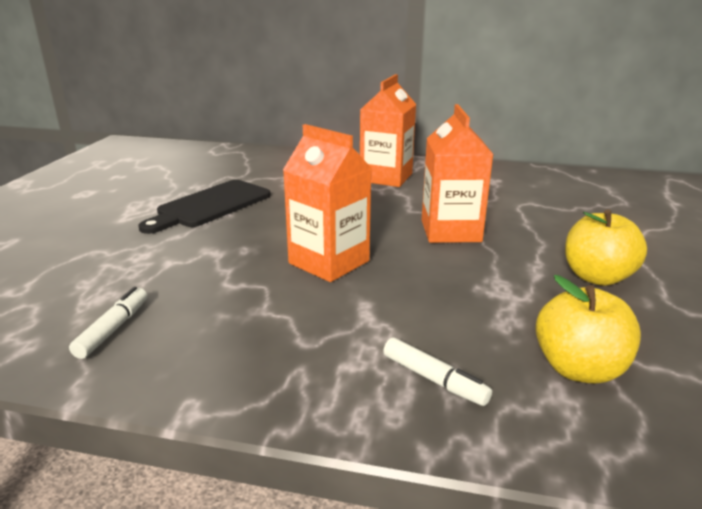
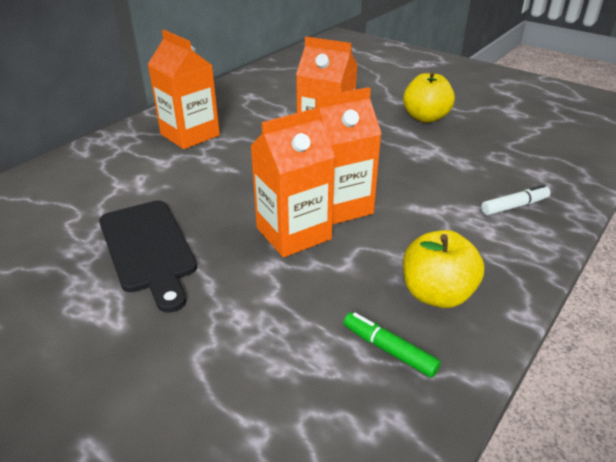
camera: 65 degrees left, 10 degrees up
(113, 329) = (389, 350): white marker -> green marker
(266, 251) = (293, 233): none -> orange carton
(578, 369) = (517, 159): yellow apple -> yellow apple (436, 294)

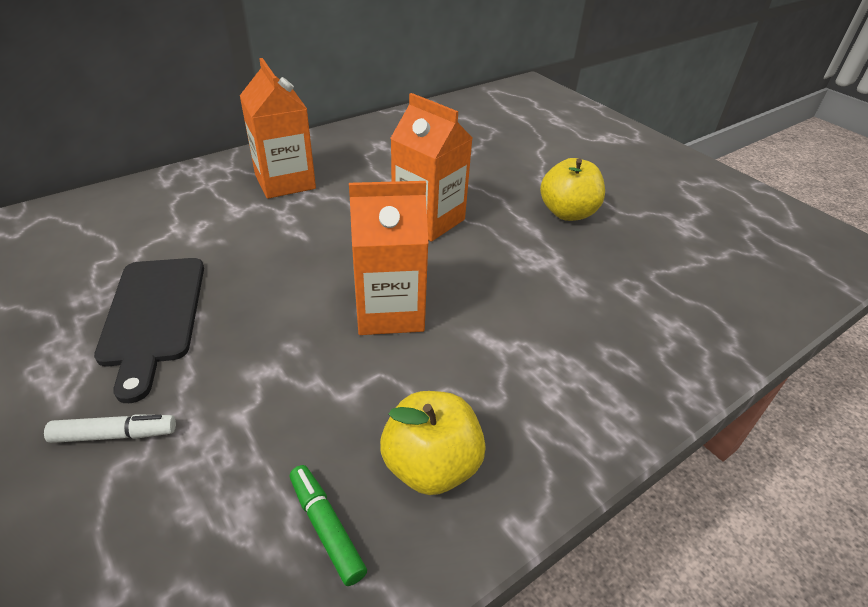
camera: 15 degrees right, 5 degrees up
(293, 233) = (316, 335): orange carton -> none
(514, 206) = (606, 364): white marker -> white marker (115, 434)

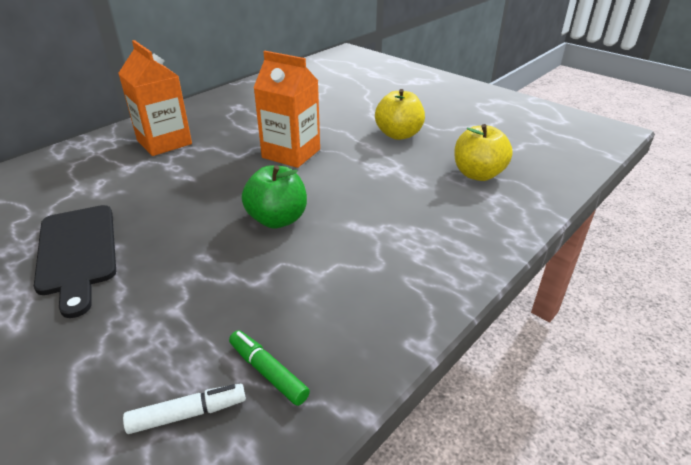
camera: 10 degrees left, 5 degrees down
(115, 434) = (69, 341): white marker -> white marker (188, 414)
(389, 311) = (277, 219): orange carton -> green apple
(431, 465) = (339, 316): yellow apple -> yellow apple (478, 174)

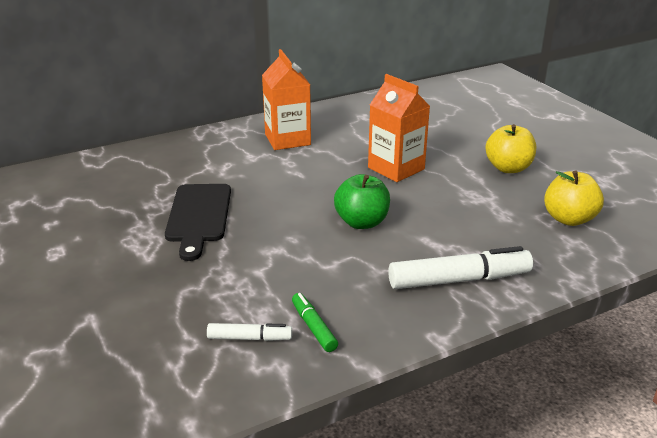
camera: 20 degrees right, 5 degrees down
(407, 264) = (458, 280): none -> white marker

